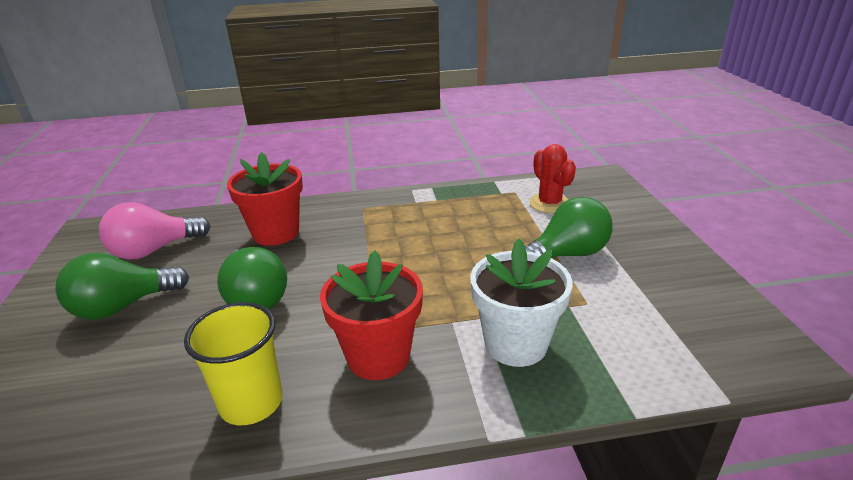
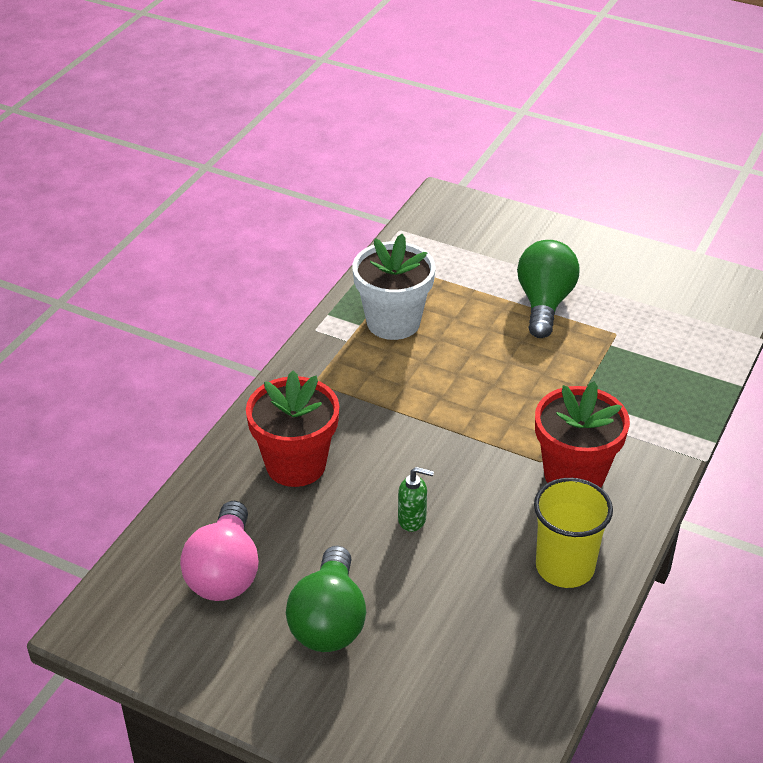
camera: 55 degrees left, 10 degrees up
(255, 298) = (412, 520): green light bulb -> green soap dispenser
(515, 344) = (627, 396): white flower pot -> white flower pot (393, 322)
(549, 203) = (453, 262): red cactus -> none

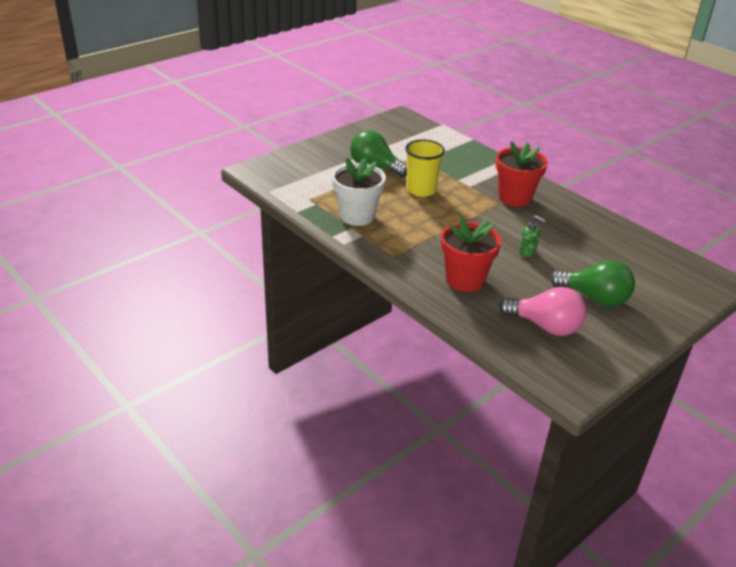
camera: 70 degrees left, 5 degrees down
(412, 520) = (527, 252): green soap dispenser -> green soap dispenser turned 90 degrees clockwise
(565, 567) = (578, 218): yellow cup -> yellow cup (421, 190)

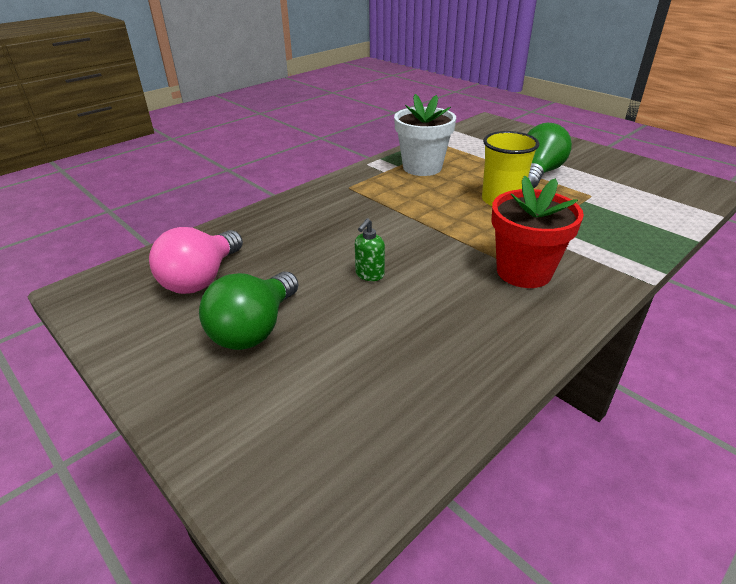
camera: 90 degrees right, 0 degrees up
(465, 280) = (303, 227): red flower pot -> none

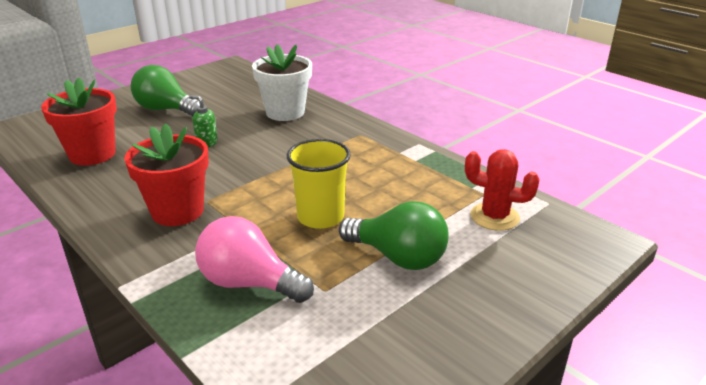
camera: 90 degrees right, 5 degrees down
(201, 279) = (228, 91): pink light bulb -> pink light bulb (249, 283)
(409, 373) = (92, 154): none -> red flower pot
(422, 167) = (410, 174): white flower pot -> white flower pot (285, 112)
(475, 144) = (494, 217): none -> red cactus

